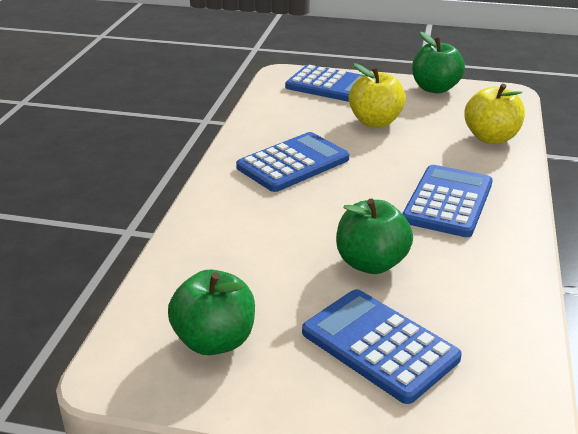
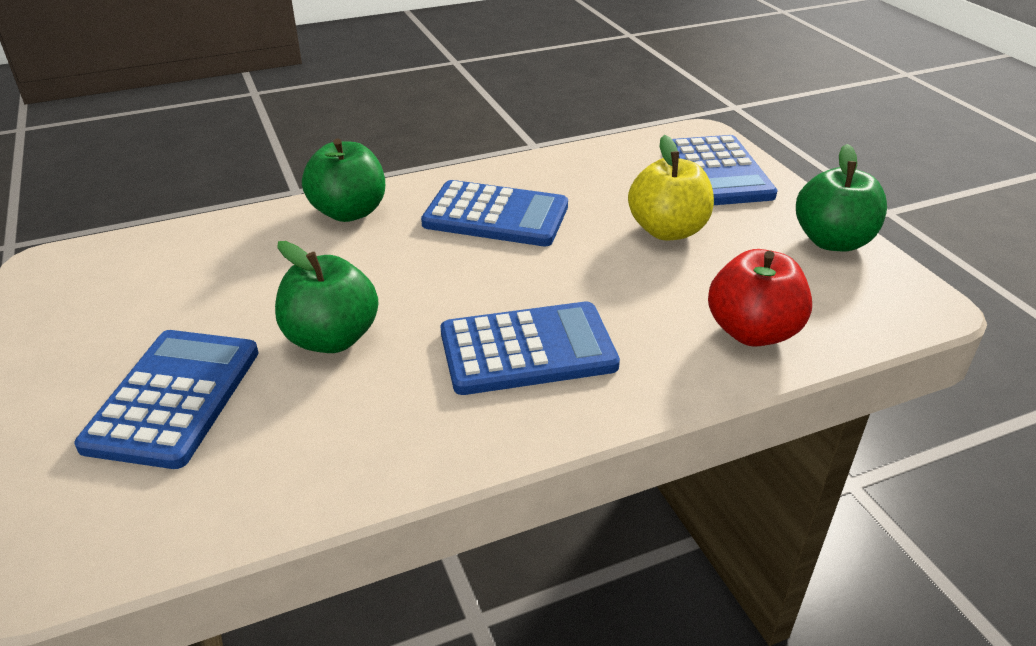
camera: 55 degrees right, 5 degrees up
(214, 341) = (126, 295): green apple -> green apple (349, 212)
(491, 138) = (752, 332): yellow apple -> red apple

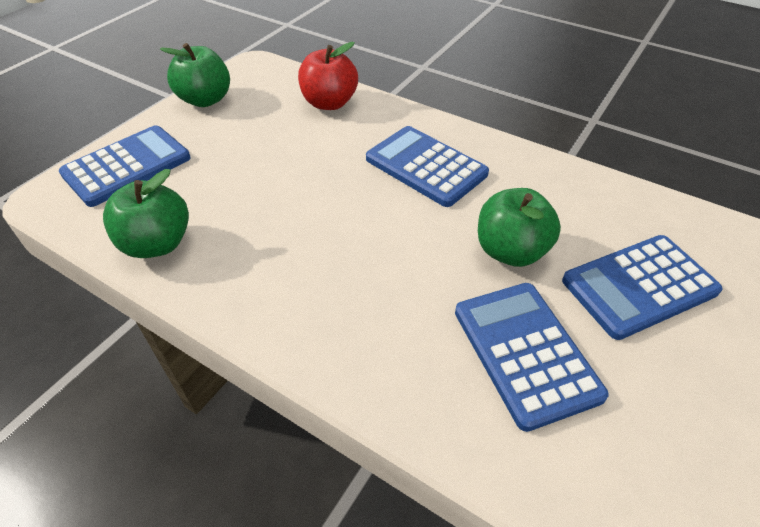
camera: 125 degrees left, 10 degrees up
(349, 212) = (360, 357): green apple -> green apple (157, 244)
(496, 215) = (287, 253): blue calculator -> blue calculator (525, 352)
(667, 230) = (241, 161): yellow apple -> none

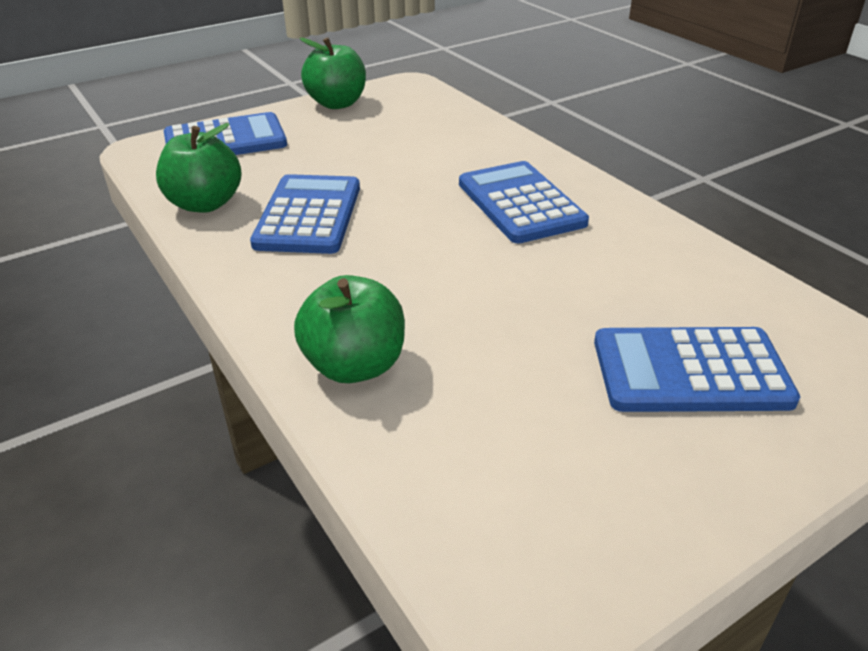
camera: 25 degrees right, 10 degrees down
(329, 103) = (460, 129): red apple -> none
(510, 251) = (555, 298): green apple -> green apple (355, 366)
(525, 352) = (495, 388): blue calculator -> blue calculator (309, 215)

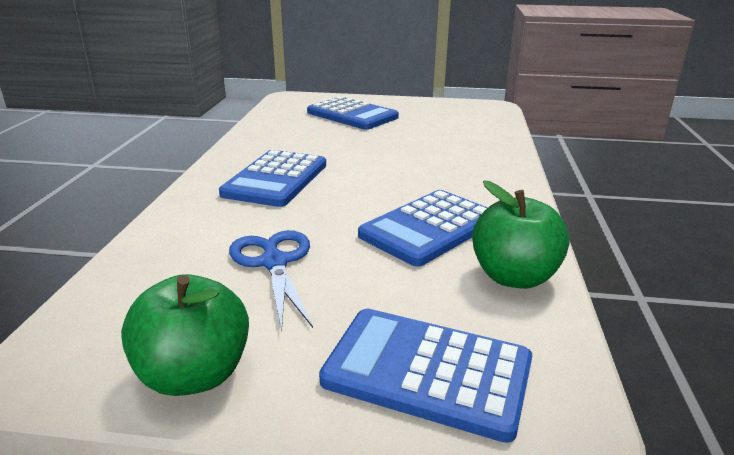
camera: 140 degrees left, 10 degrees down
(355, 366) = (486, 154): green apple -> none
(385, 149) = (274, 263): none -> blue scissors

